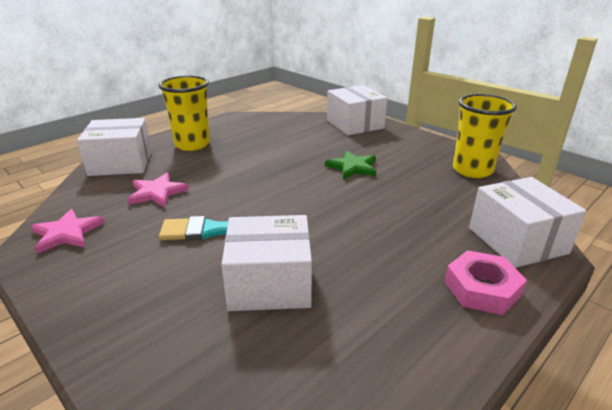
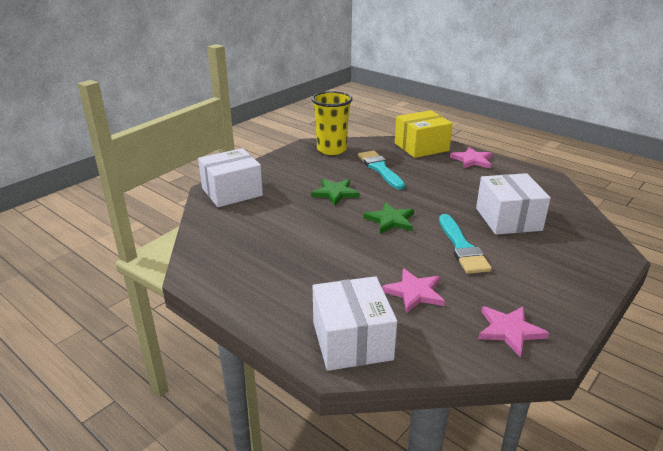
camera: 95 degrees left, 0 degrees up
(192, 144) = (289, 292): yellow cup -> none
(288, 193) = (390, 220): none -> green star
(422, 198) = (380, 169): none -> turquoise brush
(482, 289) = (472, 160): pink nut -> pink star
(517, 240) = (421, 147): white box -> yellow box

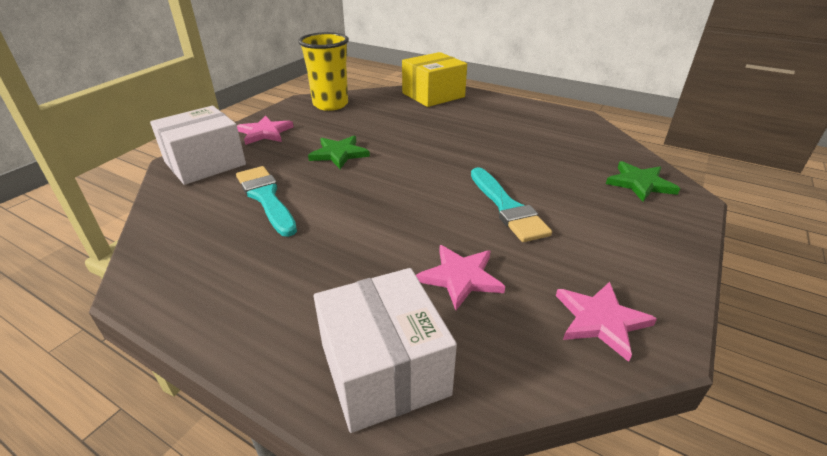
camera: 10 degrees left, 5 degrees up
(380, 169) = (390, 121): turquoise brush -> turquoise brush (266, 198)
(390, 220) = (412, 181): green star -> green star (640, 183)
(472, 160) = (492, 105): pink star -> pink star (265, 133)
(508, 219) = (551, 167): white box -> none

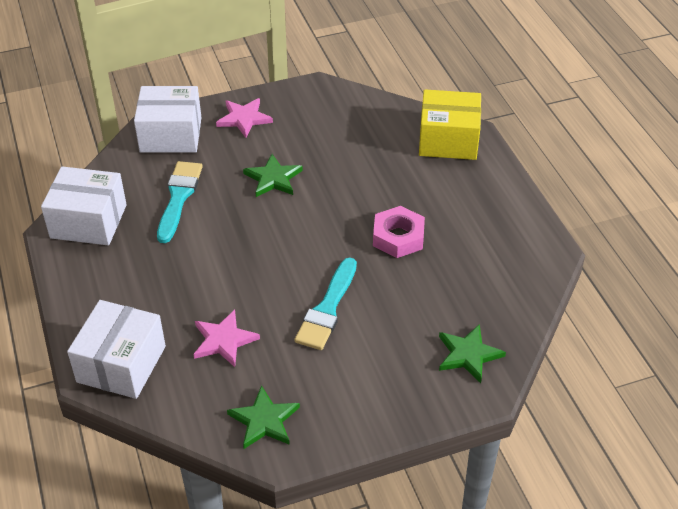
camera: 40 degrees right, 10 degrees up
(179, 257) = (88, 221): none -> white box
(330, 104) = (335, 105): yellow cup -> none
(483, 147) = (398, 237): none -> pink nut
(600, 320) = (264, 420): pink star -> green star

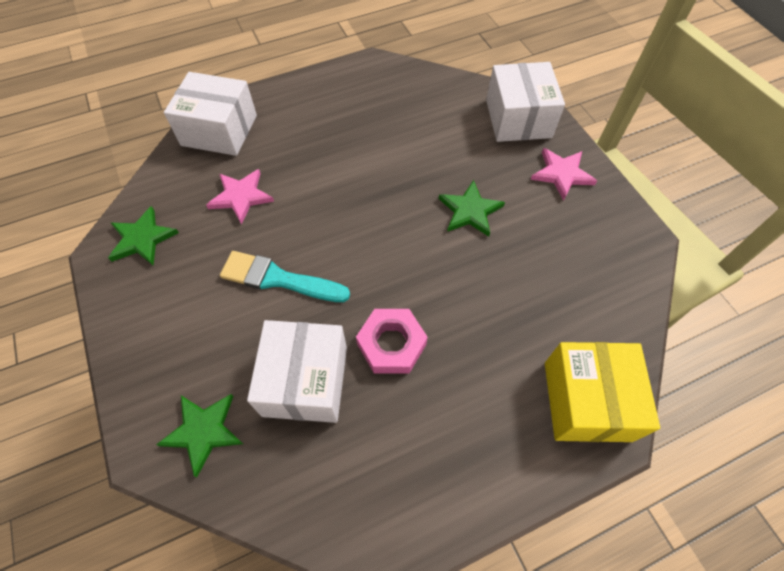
camera: 85 degrees right, 15 degrees up
(88, 221) = (387, 81): white box -> white box (305, 381)
(178, 197) = (427, 137): turquoise brush -> none

